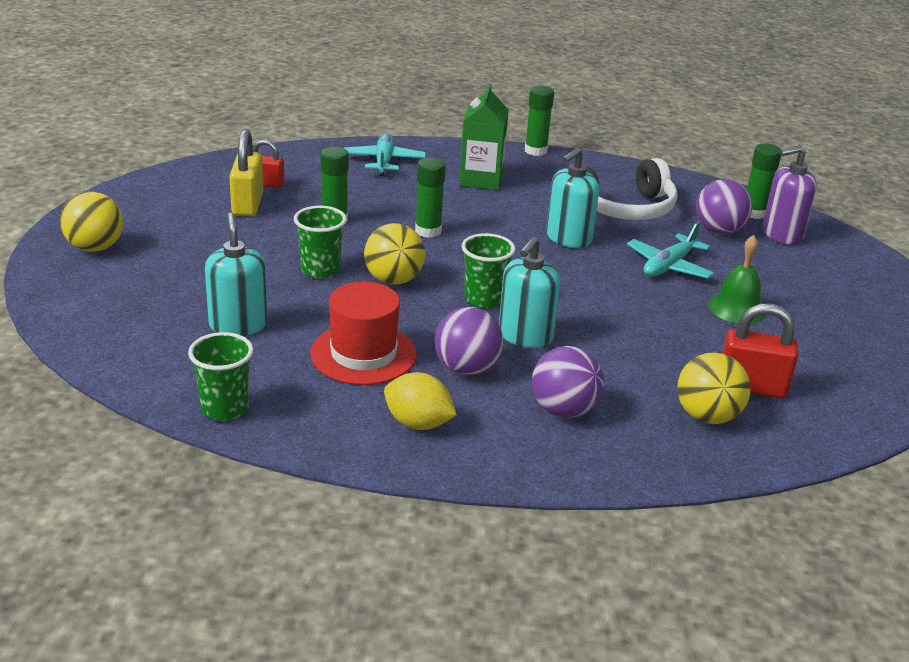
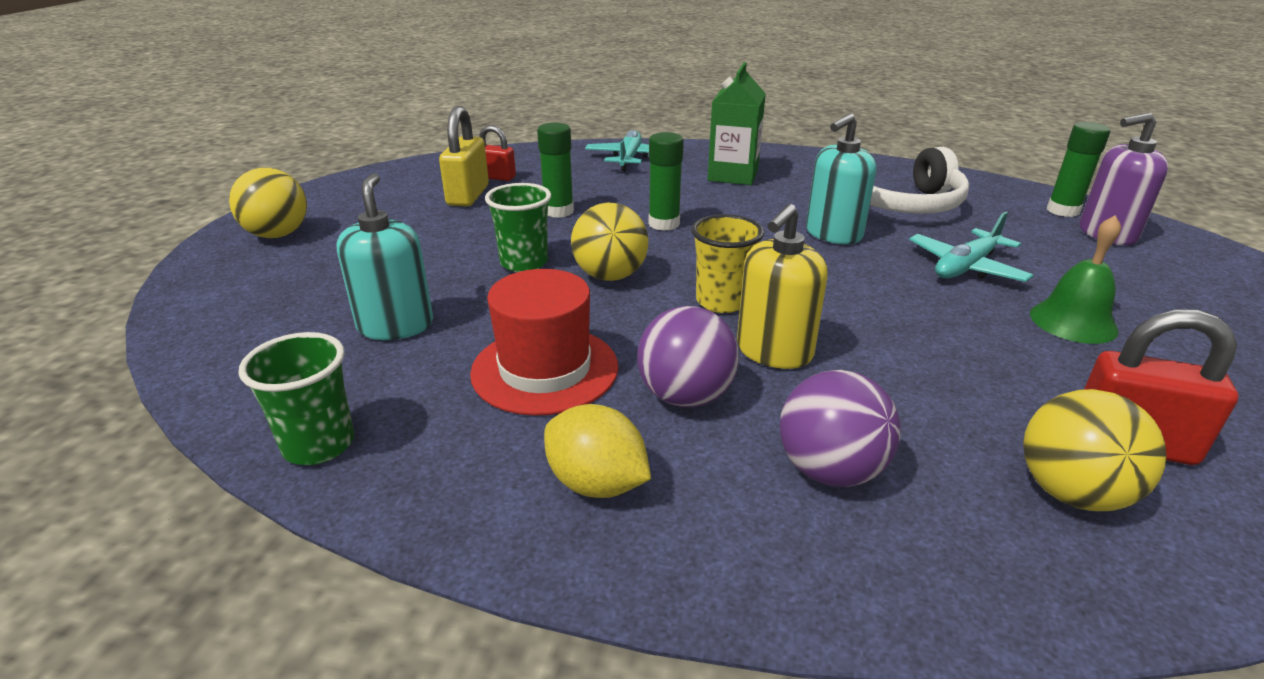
camera: 10 degrees right, 0 degrees up
(484, 299) = (722, 301): green cup -> yellow cup
(525, 336) = (774, 351): turquoise soap dispenser -> yellow soap dispenser
(535, 151) = (795, 151): green glue stick -> none
(718, 231) = (1022, 229): purple ball -> none

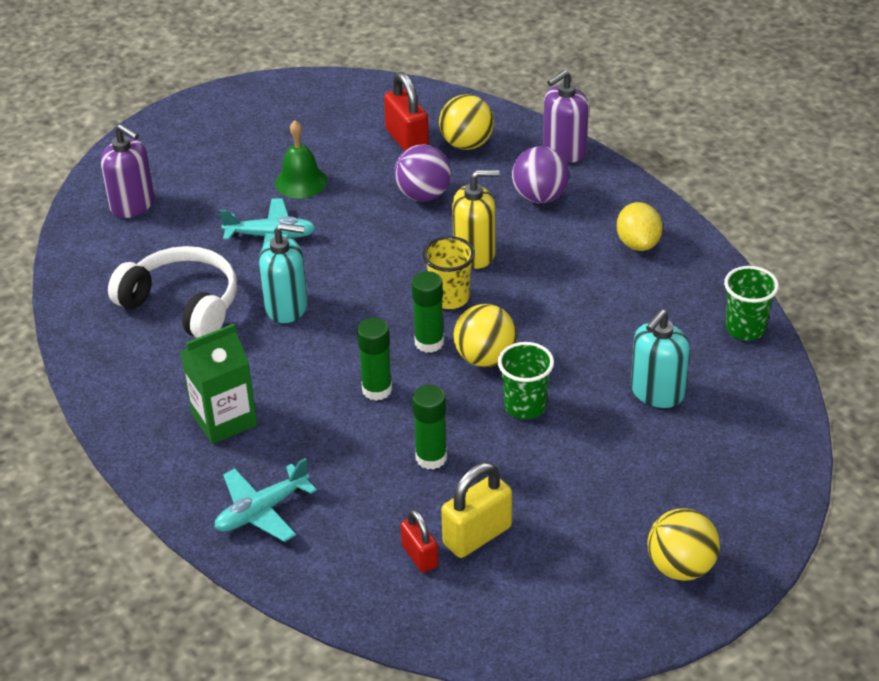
camera: 135 degrees left, 10 degrees up
(545, 369) = (602, 310): red hat -> none
(685, 396) = (552, 257): purple ball -> purple ball (423, 195)
(946, 594) = (564, 150): none -> purple soap dispenser
(1062, 211) = (102, 233): green glue stick -> green glue stick (429, 342)

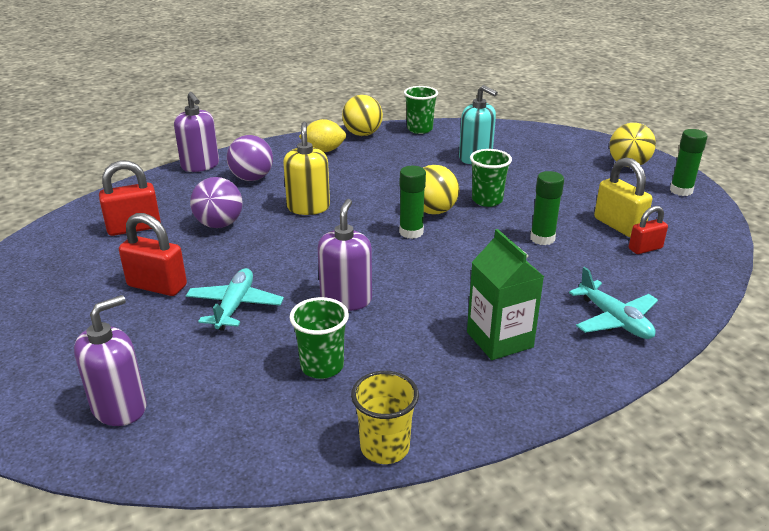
camera: 85 degrees left, 10 degrees down
(182, 305) = (322, 366): white headphones -> green cup
(287, 307) = (346, 299): turquoise soap dispenser -> purple soap dispenser
(301, 182) = (157, 286): green bell -> red padlock
(377, 390) = (464, 258): green glue stick -> green glue stick (681, 191)
(450, 298) = (359, 221): yellow cup -> yellow cup (385, 448)
(466, 144) = (161, 202): yellow ball -> yellow ball (362, 134)

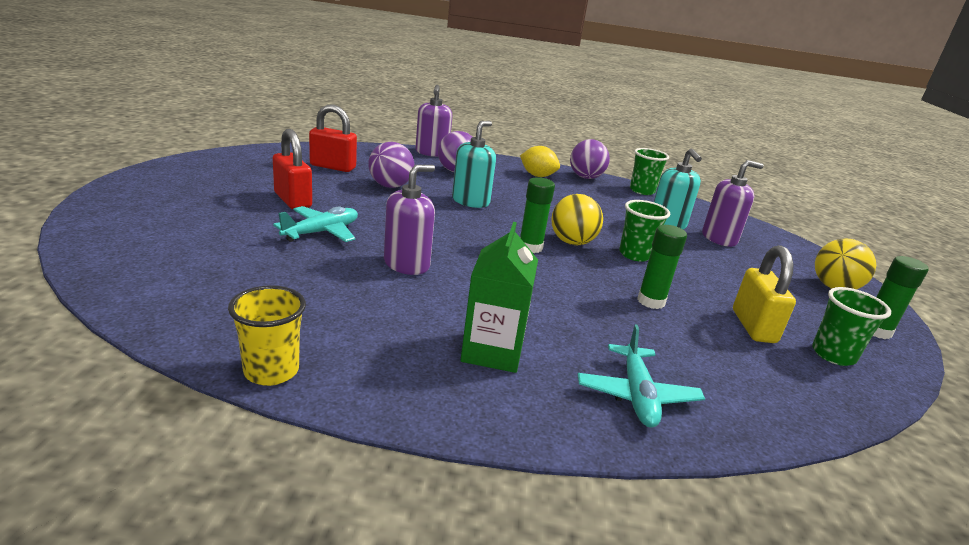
camera: 30 degrees right, 5 degrees down
(119, 407) = (154, 250): purple soap dispenser -> purple soap dispenser (719, 238)
(308, 207) = (470, 201): yellow soap dispenser -> turquoise soap dispenser
(322, 366) = (318, 295): green cup -> green cup (833, 355)
(362, 134) = (585, 177): yellow ball -> purple ball
(645, 248) = (760, 357): red padlock -> none

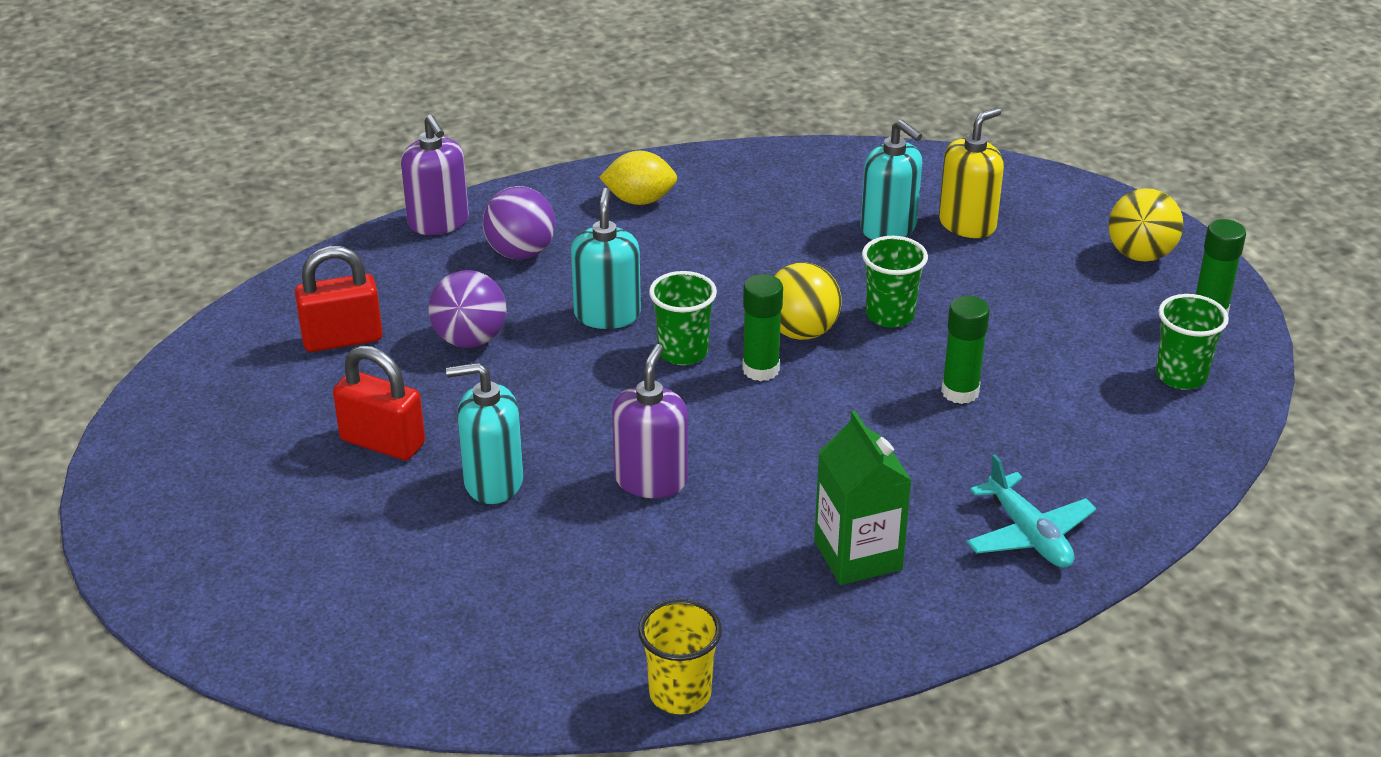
camera: 25 degrees left, 10 degrees up
(321, 232) = (493, 482): turquoise plane -> turquoise soap dispenser
(585, 177) = (707, 167): purple ball -> none
(642, 191) = (805, 160): green cup -> green cup (683, 352)
(719, 238) = (967, 224): purple soap dispenser -> yellow soap dispenser
(753, 326) = (1085, 374): yellow padlock -> none

